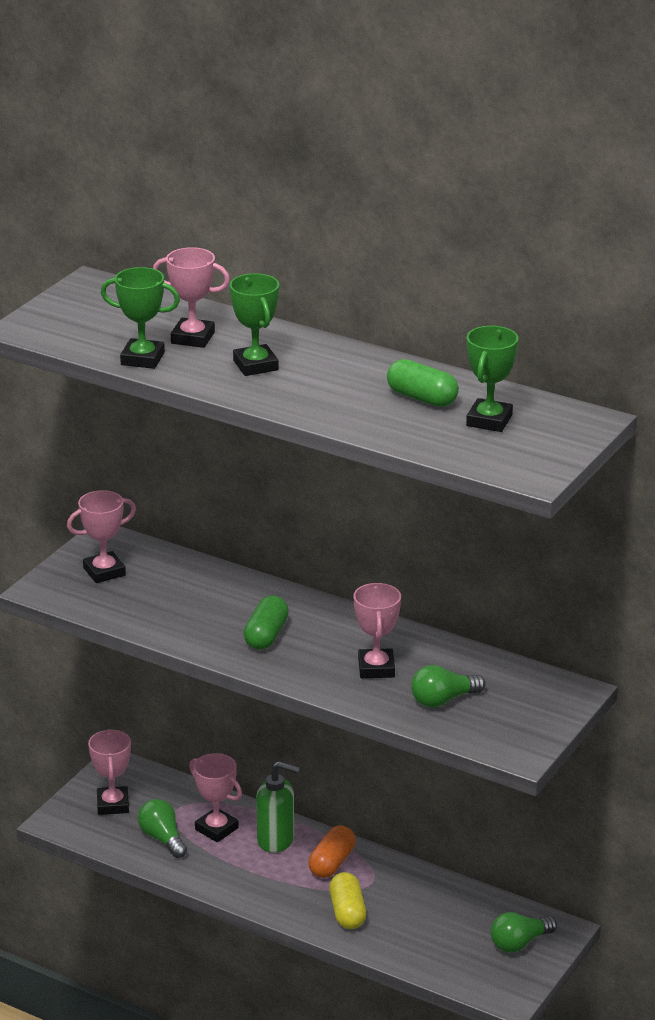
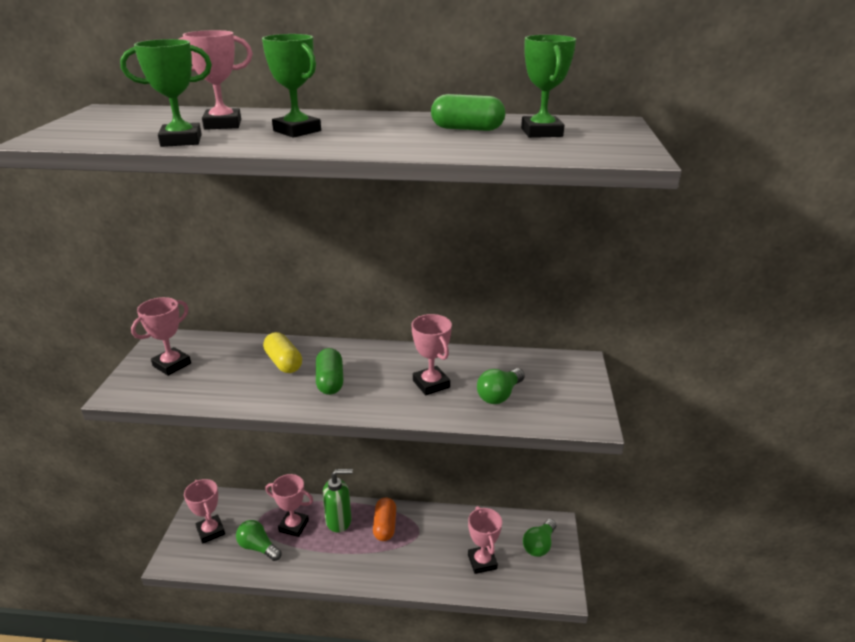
camera: 25 degrees left, 0 degrees up
(347, 912) = (416, 562): yellow capsule -> yellow capsule (284, 362)
(431, 937) = (482, 562): none -> pink trophy

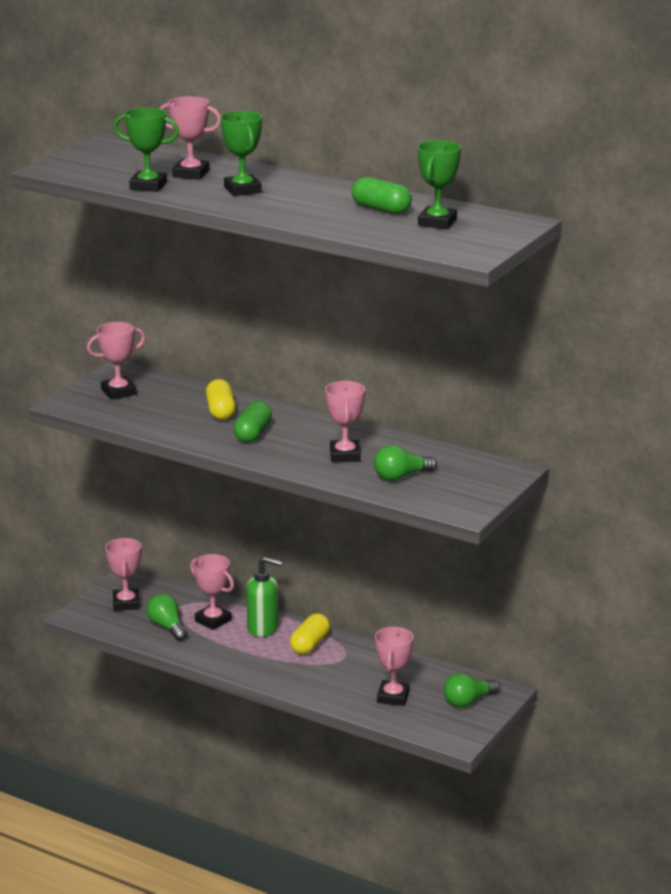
camera: 25 degrees right, 5 degrees down
(385, 526) = (310, 644): orange capsule -> yellow capsule

